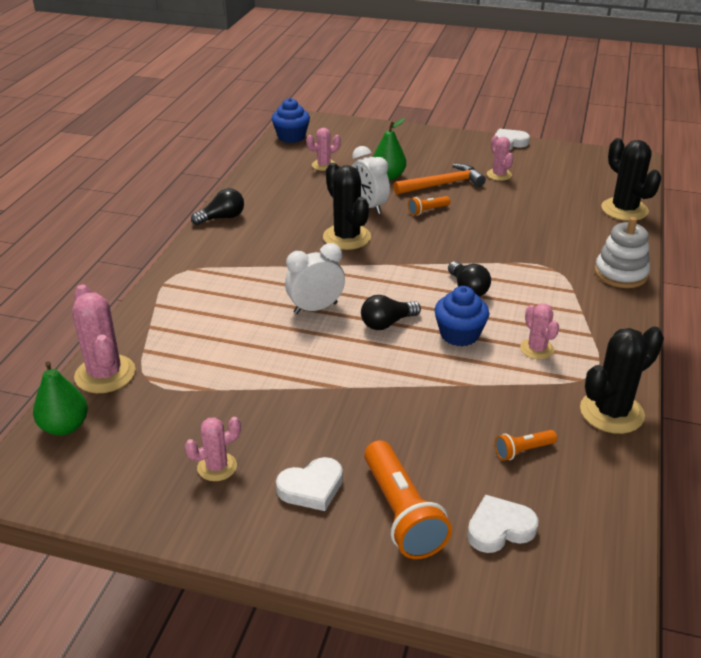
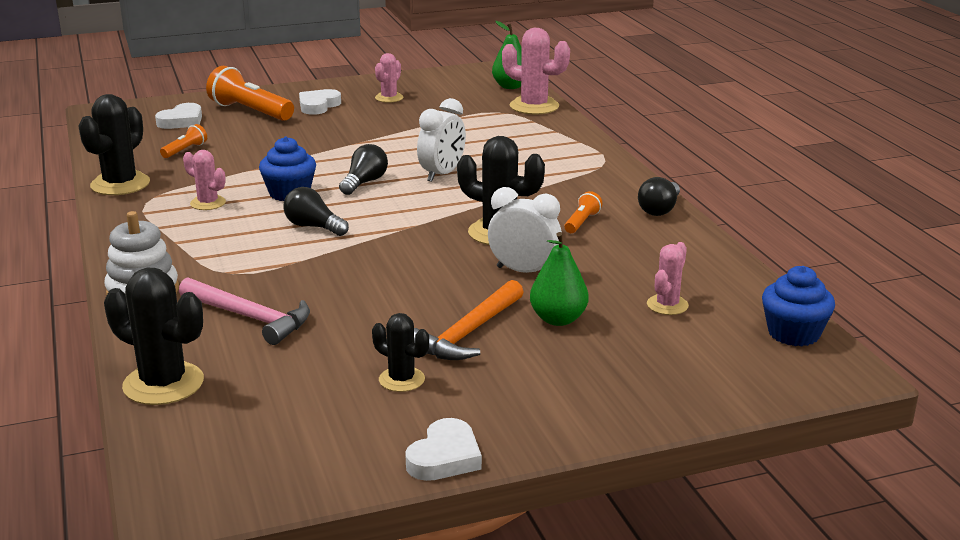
camera: 145 degrees right, 10 degrees down
(427, 211) = (445, 290): orange flashlight -> orange flashlight (581, 222)
(499, 175) = (401, 379): pink cactus -> black cactus
(557, 231) = (250, 318): none -> pink hammer

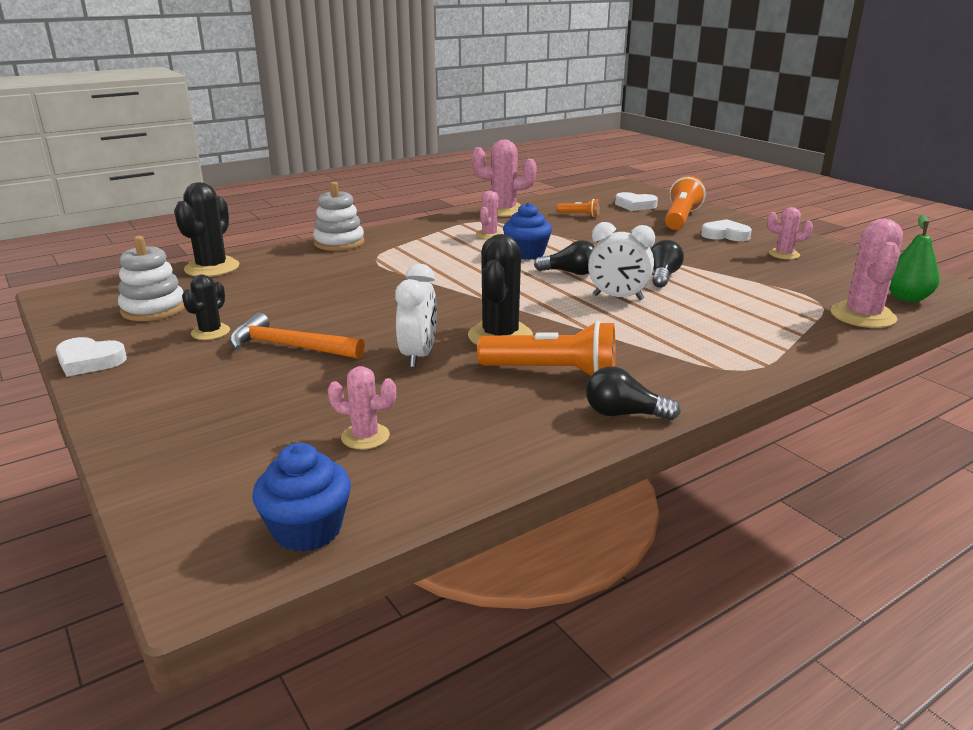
camera: 75 degrees right, 0 degrees up
(120, 184) = (503, 211): black cactus -> pink cactus
(250, 318) = (306, 274): pink hammer -> none
(297, 422) = (153, 309): none -> white stacking toy
(313, 227) = (467, 269): black light bulb -> black light bulb (663, 276)
(558, 319) = (322, 381): green pear -> none
(581, 222) = (553, 372): orange flashlight -> orange flashlight, size x2.02

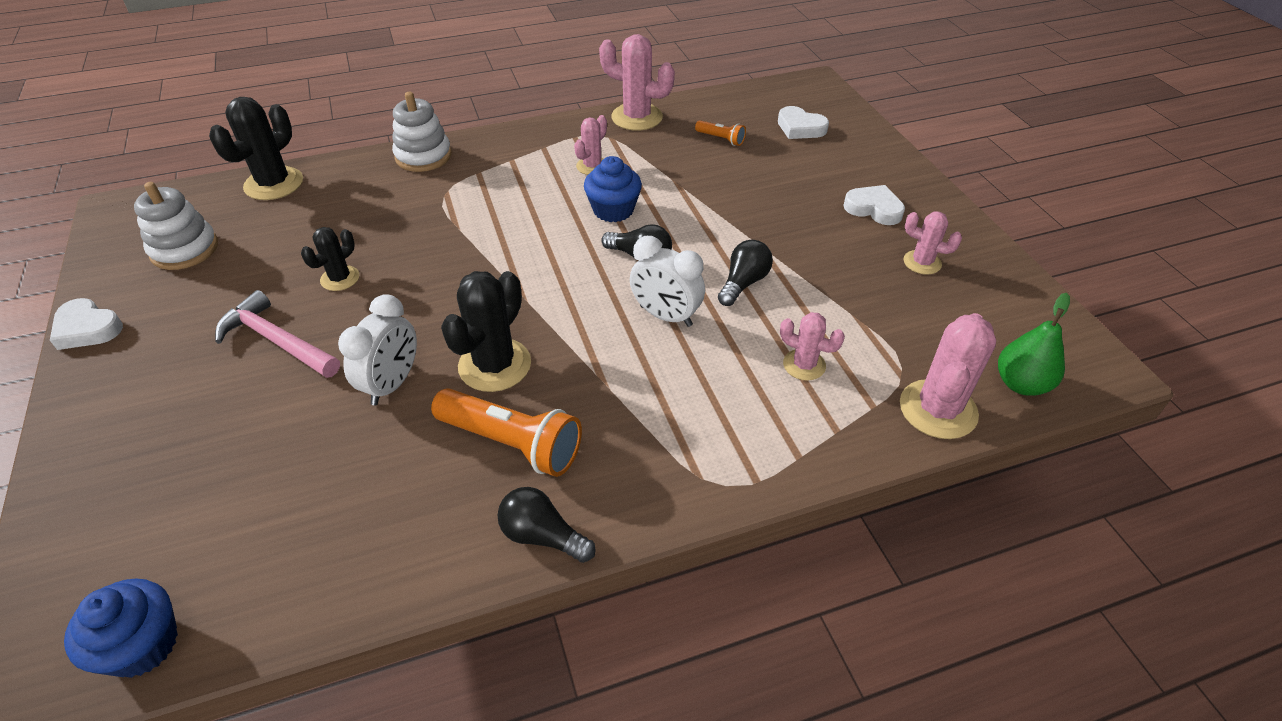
camera: 15 degrees right, 20 degrees up
(210, 332) = (216, 301): black cactus -> black cactus (340, 278)
(289, 346) = (277, 341): orange hammer -> pink hammer
(365, 436) = (268, 511): pink cactus -> pink cactus (804, 365)
(680, 218) = (839, 164): orange flashlight -> none

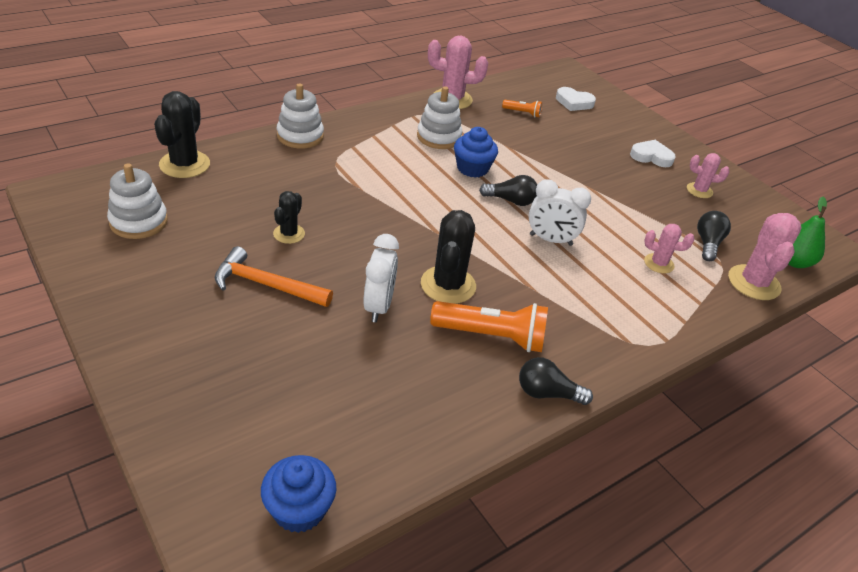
camera: 20 degrees left, 5 degrees down
(87, 328) = (92, 291): white heart -> none
(277, 341) = (266, 285): pink hammer -> orange hammer
(592, 166) = (439, 137): pink cactus -> white stacking toy
(743, 283) = (591, 213): black light bulb -> black light bulb (708, 244)

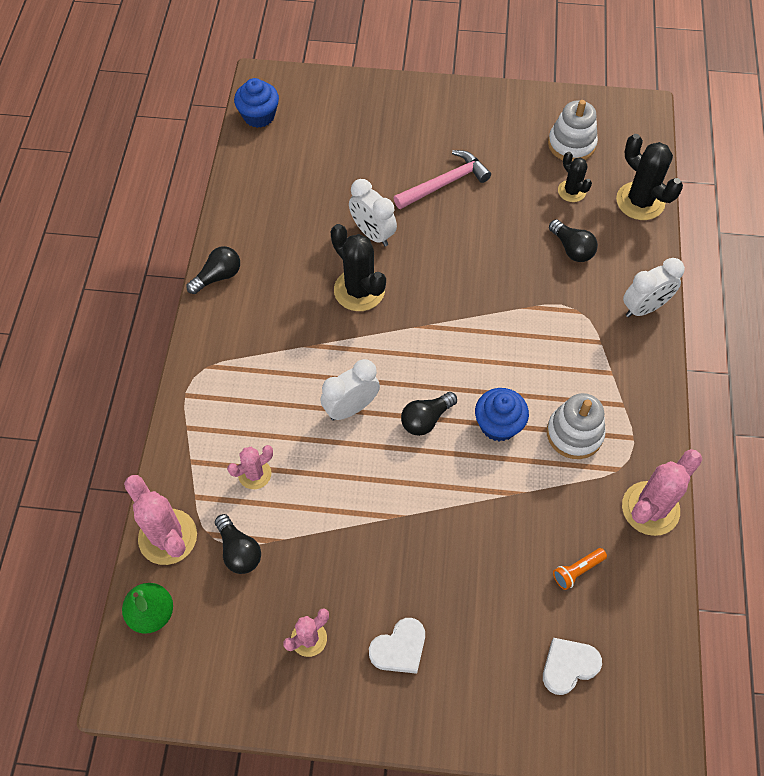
camera: 135 degrees right, 20 degrees up
(266, 285) = (445, 183): orange hammer -> pink hammer
(275, 184) = (571, 248): none -> black light bulb
(289, 234) = (494, 224): black cactus -> black cactus (571, 191)
(300, 136) = (644, 308): white stacking toy -> white clock
(491, 336) = (289, 281): orange flashlight -> none

